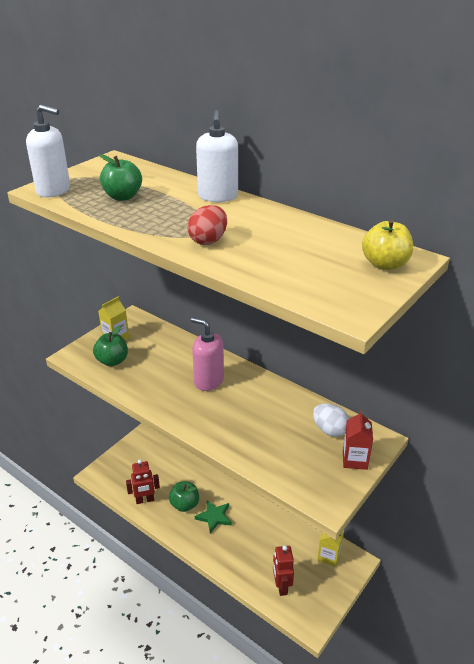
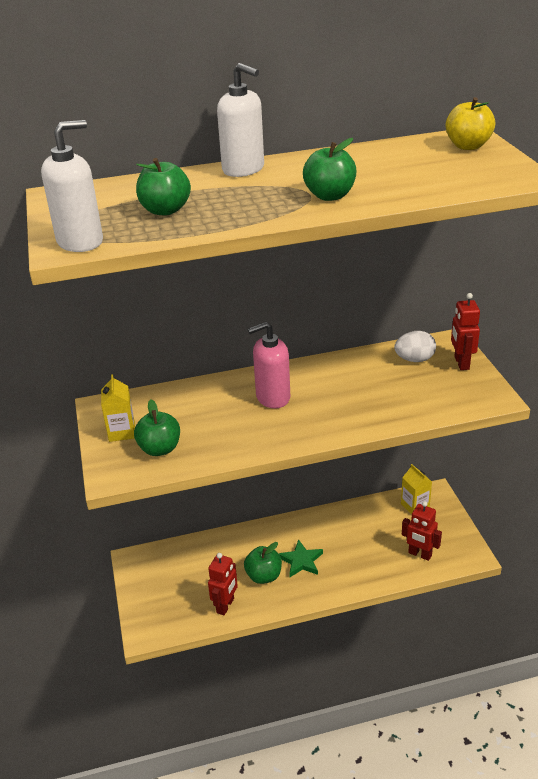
camera: 50 degrees left, 0 degrees up
(208, 240) = (330, 196): red egg -> green apple
(354, 459) = (461, 363): red carton -> red robot

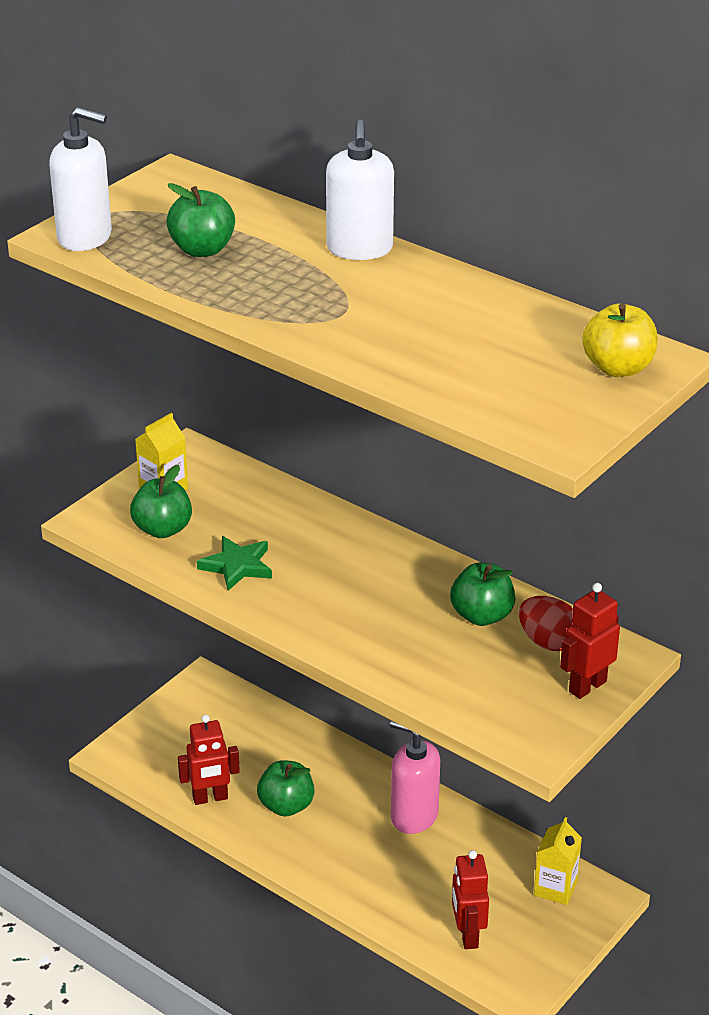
camera: 50 degrees right, 0 degrees up
(272, 397) = (338, 563): pink soap dispenser -> pink soap dispenser (414, 816)
(301, 561) = (343, 826): green star -> green star (237, 566)
(330, 196) = (349, 329): green apple -> green apple (482, 616)
(414, 359) = (548, 642): white egg -> red egg

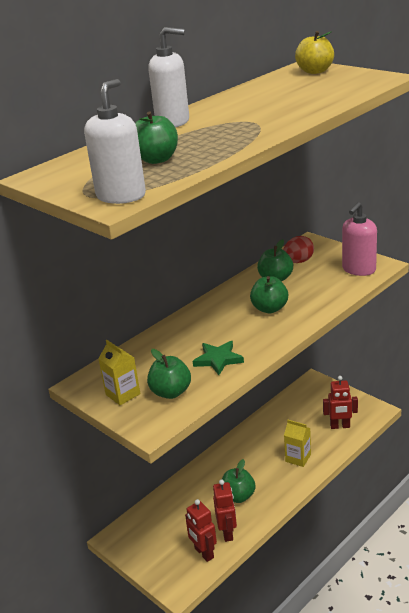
camera: 80 degrees left, 5 degrees down
(380, 612) = (269, 308): none -> green apple
(414, 816) = (252, 443): pink soap dispenser -> pink soap dispenser (358, 269)
(555, 888) = (307, 396): yellow carton -> yellow carton (298, 458)
(587, 686) = (333, 252): red robot -> red robot (204, 553)

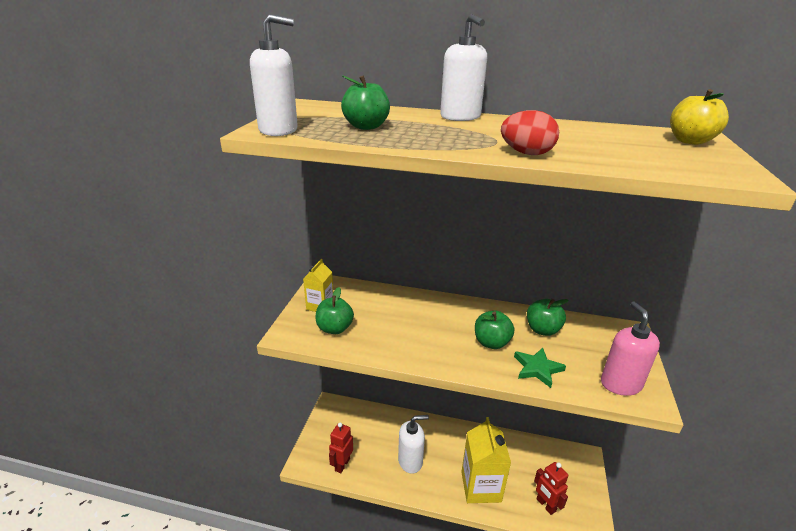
camera: 55 degrees right, 0 degrees up
(218, 359) = (393, 338): green star -> green star (537, 369)
(227, 532) = (369, 471): red robot -> none
(238, 496) = (410, 461): green apple -> white soap dispenser
(298, 261) = (587, 334): red egg -> red egg (526, 153)
(298, 458) = (481, 486): yellow carton -> yellow carton, size x1.80
(358, 269) = (620, 384): pink soap dispenser -> pink soap dispenser turned 75 degrees clockwise

